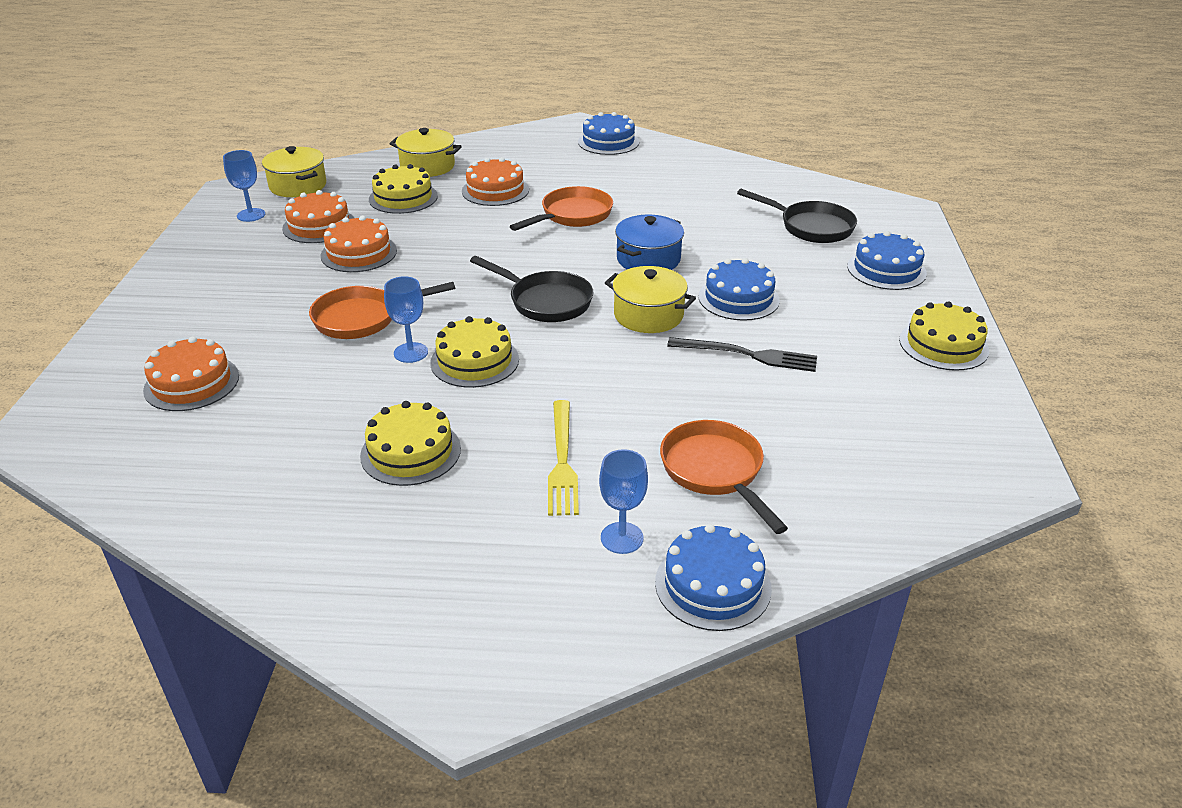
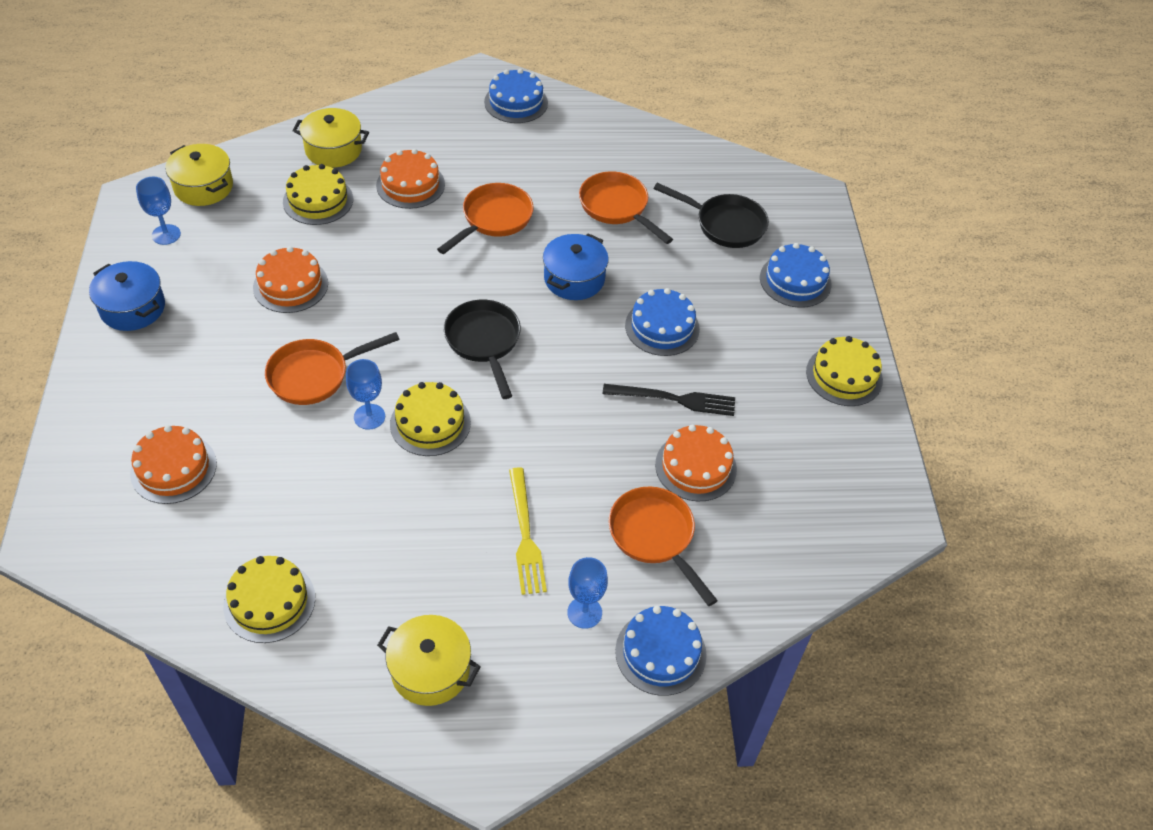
camera: 10 degrees left, 15 degrees up
(199, 263) = (133, 308): none -> blue pot
(319, 226) = (241, 247): orange cake -> orange cake (695, 467)
(410, 452) = (393, 535): yellow cake -> yellow cake (269, 602)
(545, 301) = (484, 342): black pan -> black pan turned 135 degrees counterclockwise
(648, 315) = (581, 354): yellow pot -> yellow pot (430, 670)
(699, 212) = (617, 208): none -> orange pan

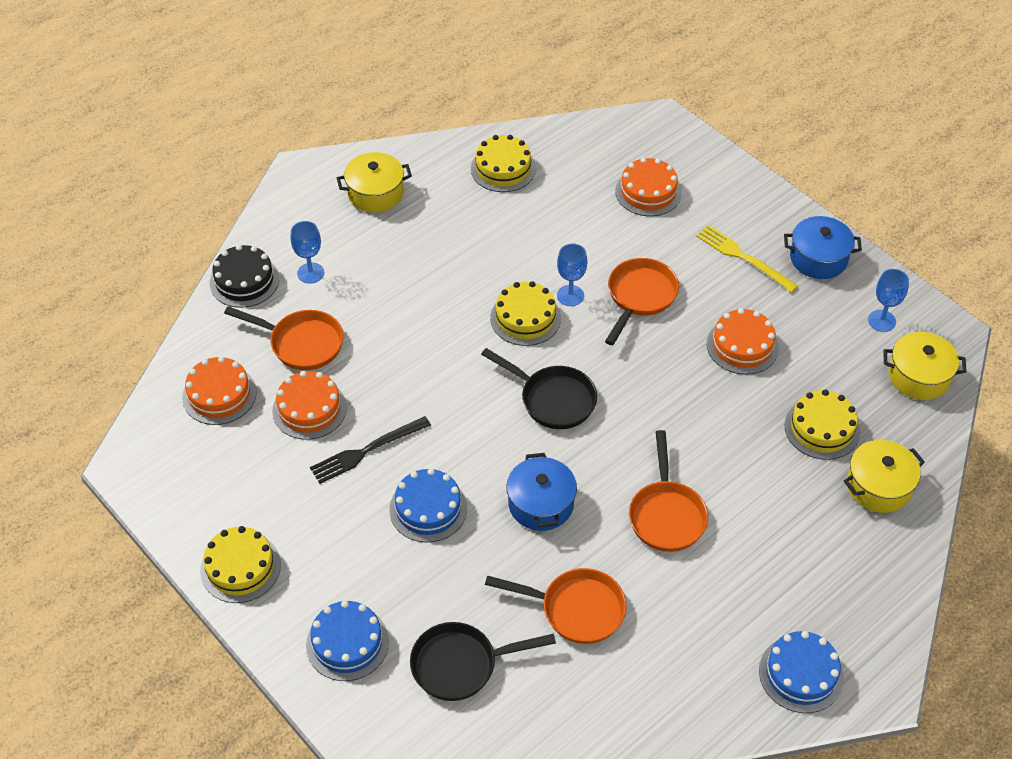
camera: 145 degrees right, 0 degrees up
(410, 185) = (773, 499): orange cake -> orange cake (219, 395)
(525, 535) = (389, 291): yellow fork -> yellow fork (743, 257)
(660, 652) = (244, 281): blue cake -> black cake

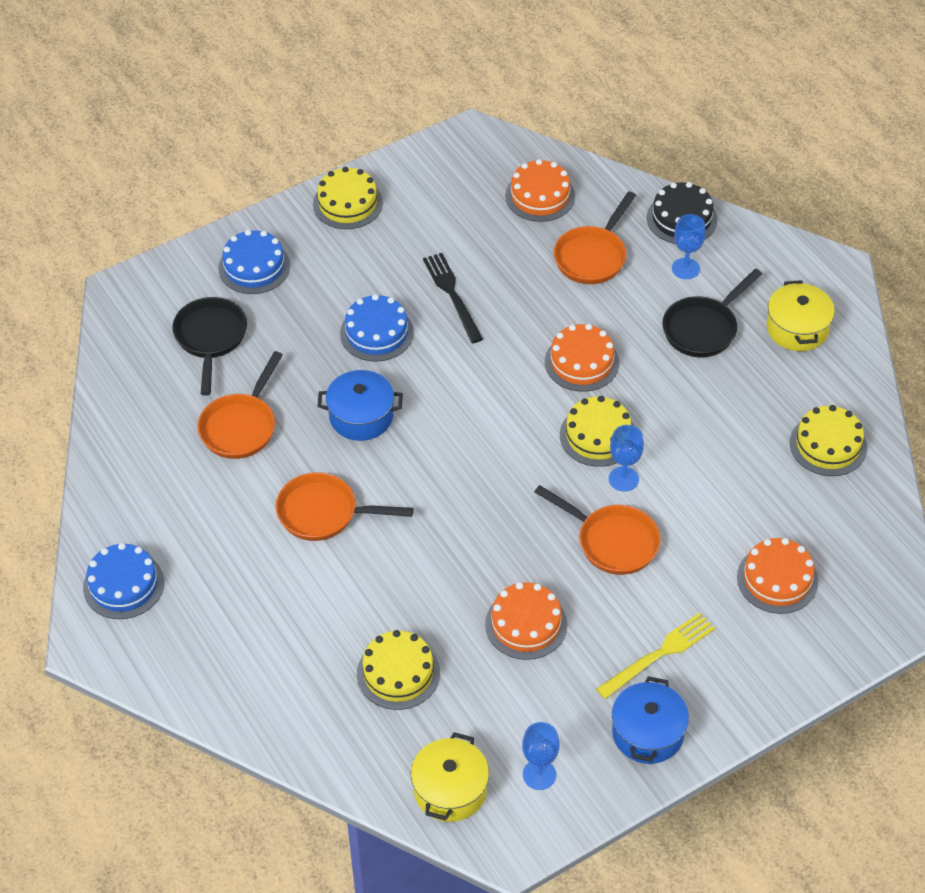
camera: 100 degrees right, 0 degrees up
(309, 409) = (510, 257): orange cake -> orange cake (581, 362)
(553, 399) = (485, 443): black pan -> black pan (703, 328)
(878, 486) = (312, 707): yellow pot -> none

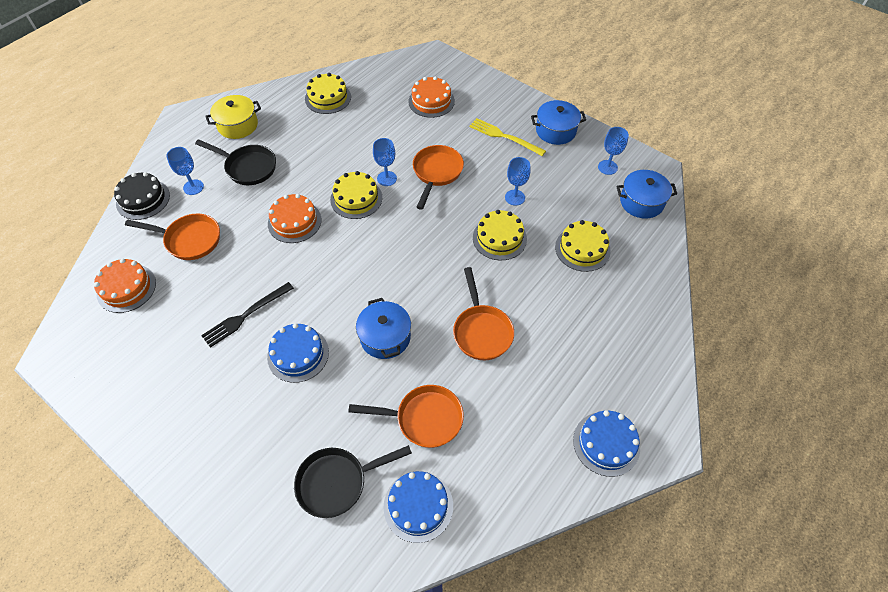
camera: 110 degrees left, 5 degrees up
(254, 267) = (242, 479): blue cake -> blue cake (418, 506)
(347, 203) = (149, 428): yellow cake -> yellow cake (499, 238)
(450, 790) = (641, 202): yellow pot -> blue pot
(526, 624) = (515, 197): orange cake -> blue goblet

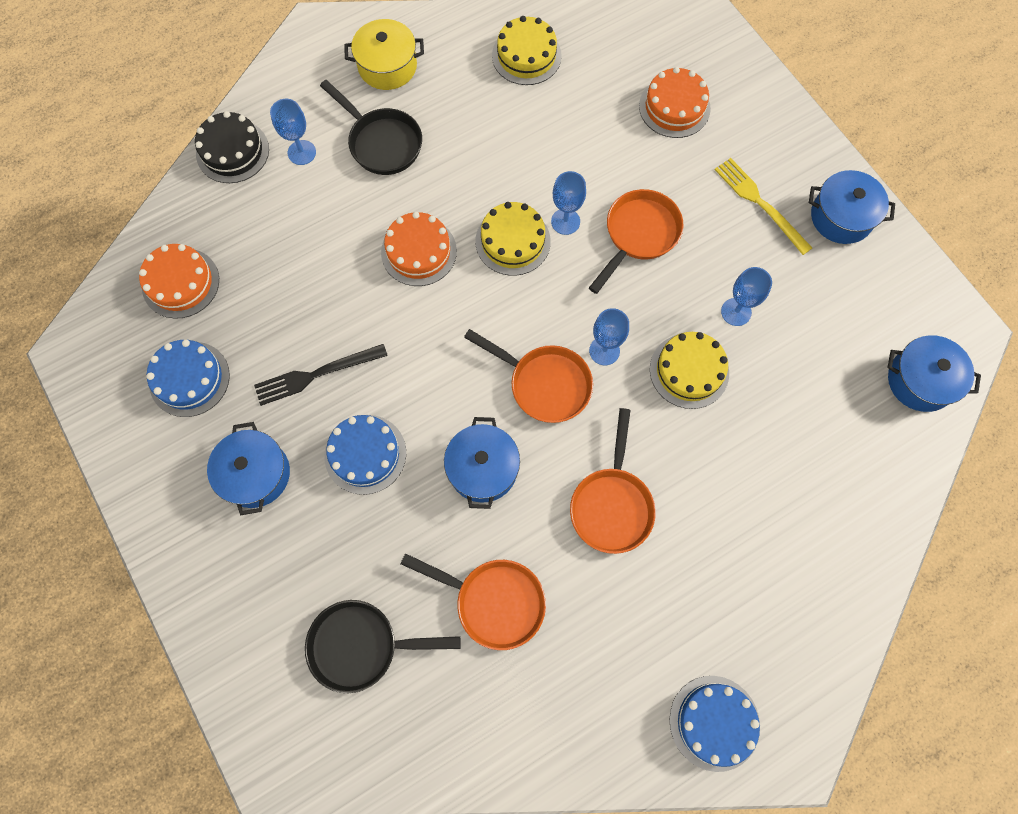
camera: 20 degrees right, 15 degrees up
(189, 240) = (275, 235): orange pan -> orange pan (544, 384)
(220, 393) = (255, 474): none -> blue pot
(418, 506) = (447, 713): blue cake -> blue cake (189, 379)
(582, 249) = (800, 427): yellow cake -> none
(607, 167) = (894, 305): blue goblet -> blue goblet (604, 351)

